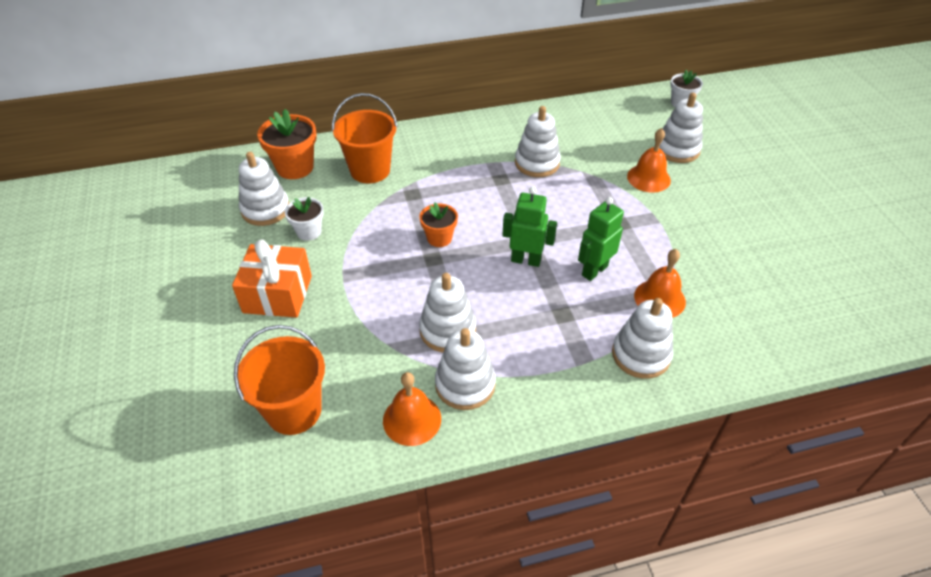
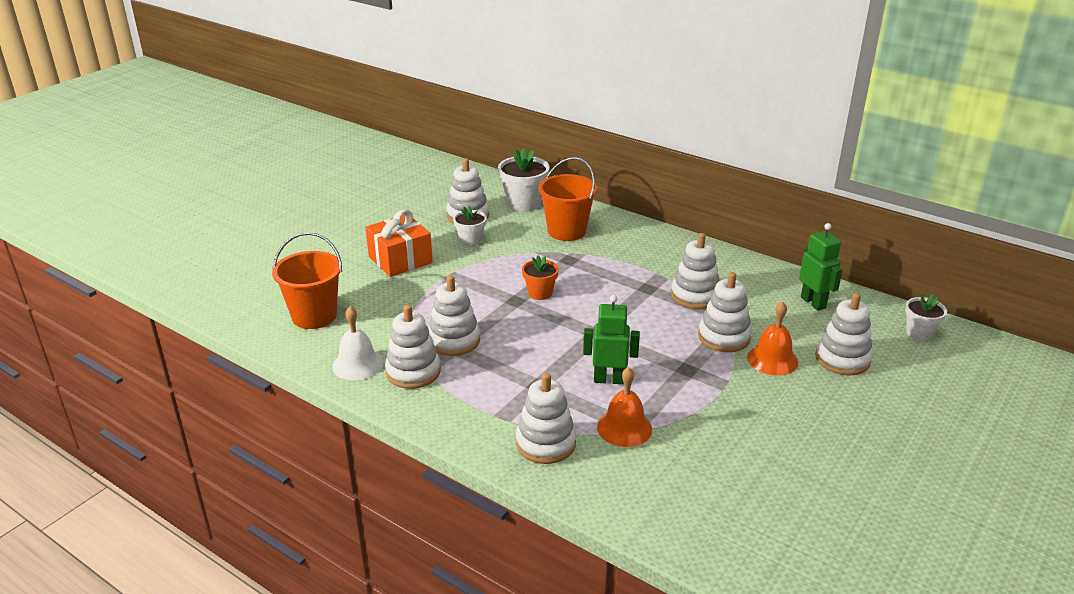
camera: 50 degrees right, 15 degrees down
(295, 167) = (524, 203): orange flower pot -> white flower pot
(412, 419) = (357, 364): orange bell -> white bell
(526, 260) = (573, 341): green robot -> green robot (813, 302)
(601, 182) = (724, 337): none -> white stacking toy

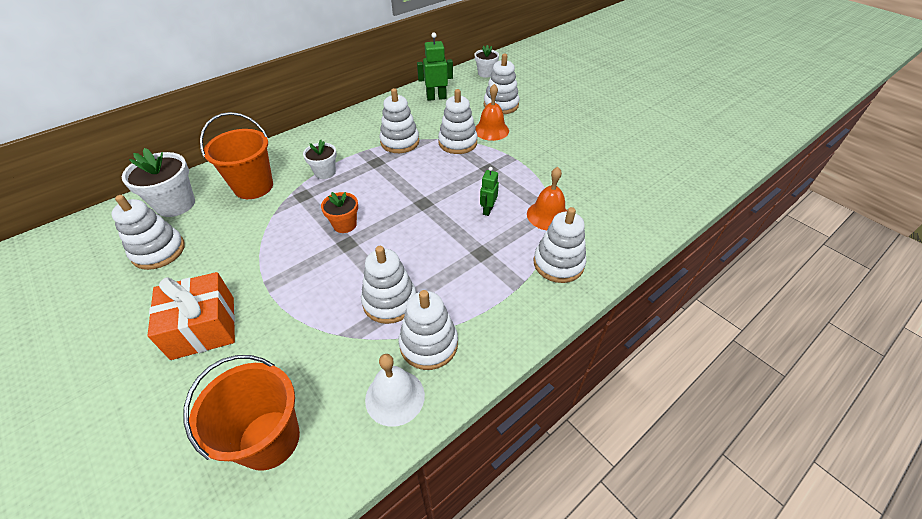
camera: 75 degrees left, 15 degrees up
(470, 241) = (214, 258): white flower pot -> white flower pot (325, 172)
(609, 379) = (487, 210): green robot -> green robot, size x0.64

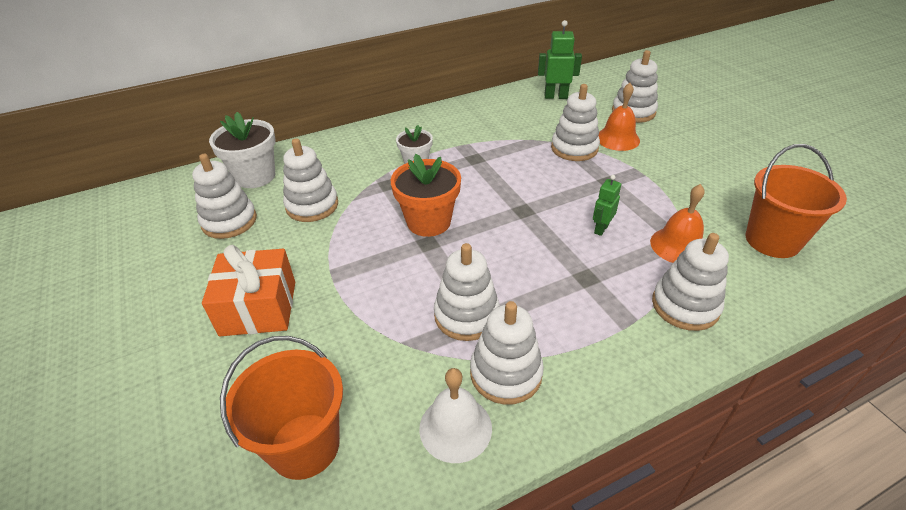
camera: 15 degrees right, 5 degrees down
(253, 186) = (337, 168): orange bucket -> orange bucket (772, 240)
(344, 225) = (428, 222): orange flower pot -> orange flower pot, size x1.63
(400, 142) = (505, 140): white stacking toy -> white stacking toy (312, 205)
(486, 73) = (619, 75): white flower pot -> none

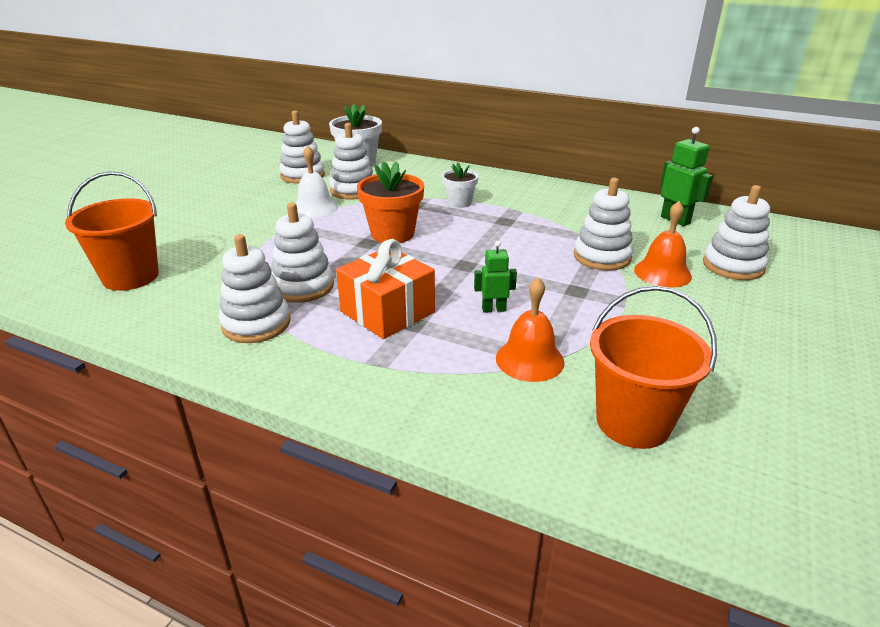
camera: 50 degrees right, 10 degrees down
(258, 308) = (233, 216): orange gift -> orange gift (387, 312)
(455, 428) = (185, 322): white bell -> white bell (315, 208)
(685, 306) = (438, 389): white stacking toy -> none

